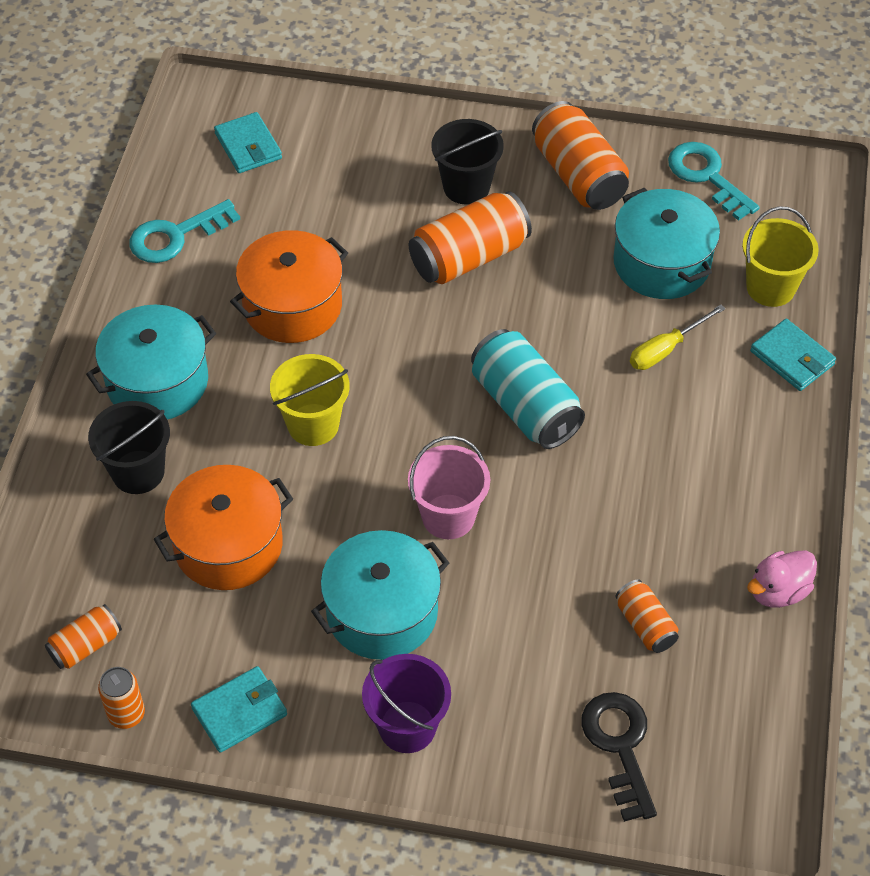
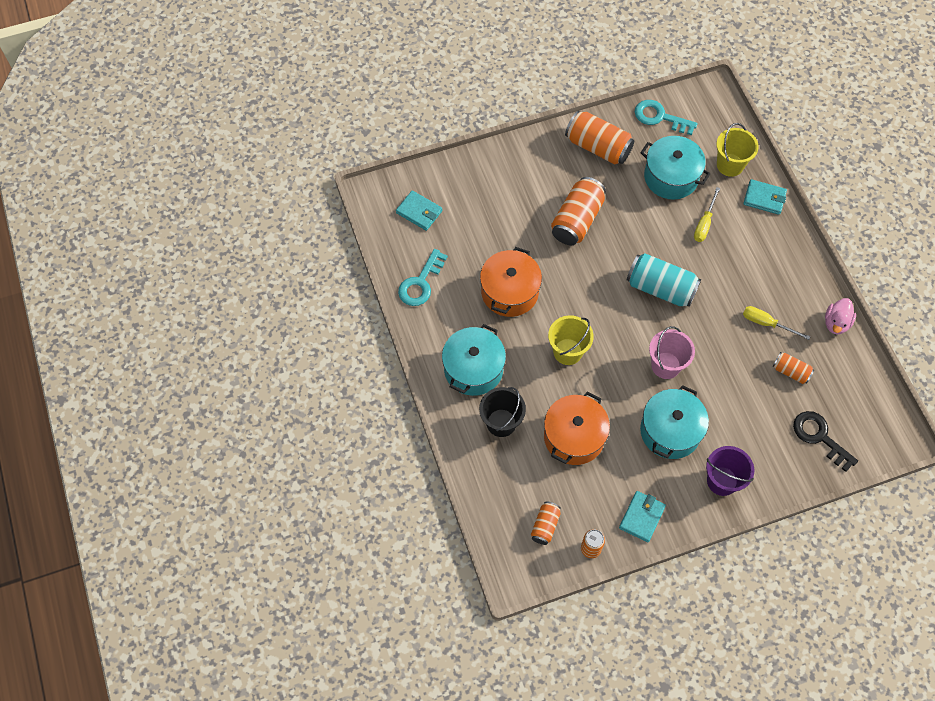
camera: 30 degrees left, 10 degrees up
(466, 187) = (547, 181): black bucket -> none
(658, 536) = (766, 323): none -> yellow screwdriver

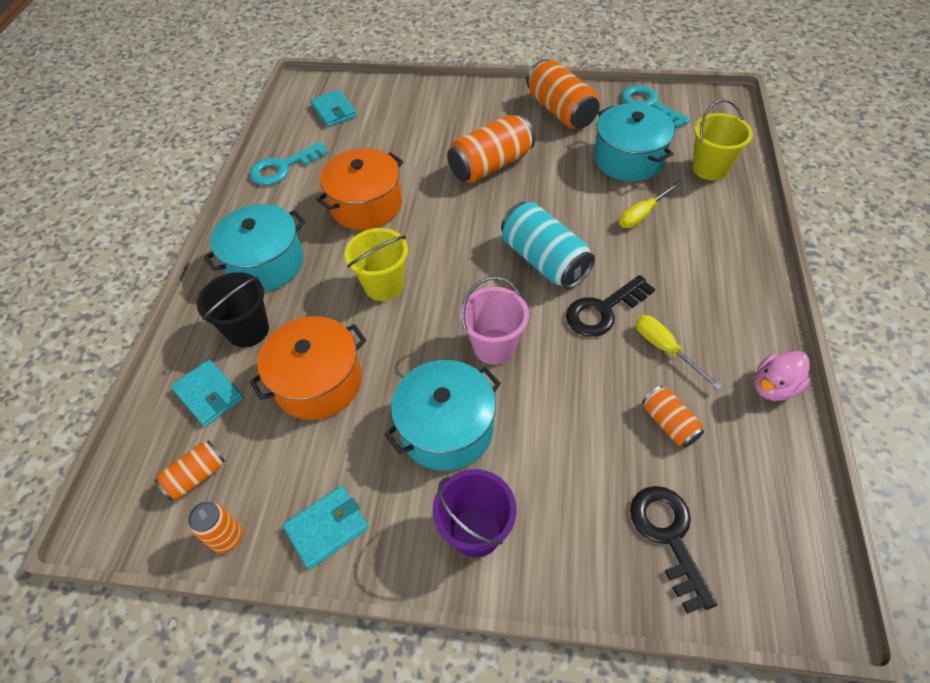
camera: 30 degrees right, 10 degrees down
(717, 311) = (603, 310): none -> black key
(764, 198) = (738, 212): turquoise wallet -> turquoise wallet (209, 394)

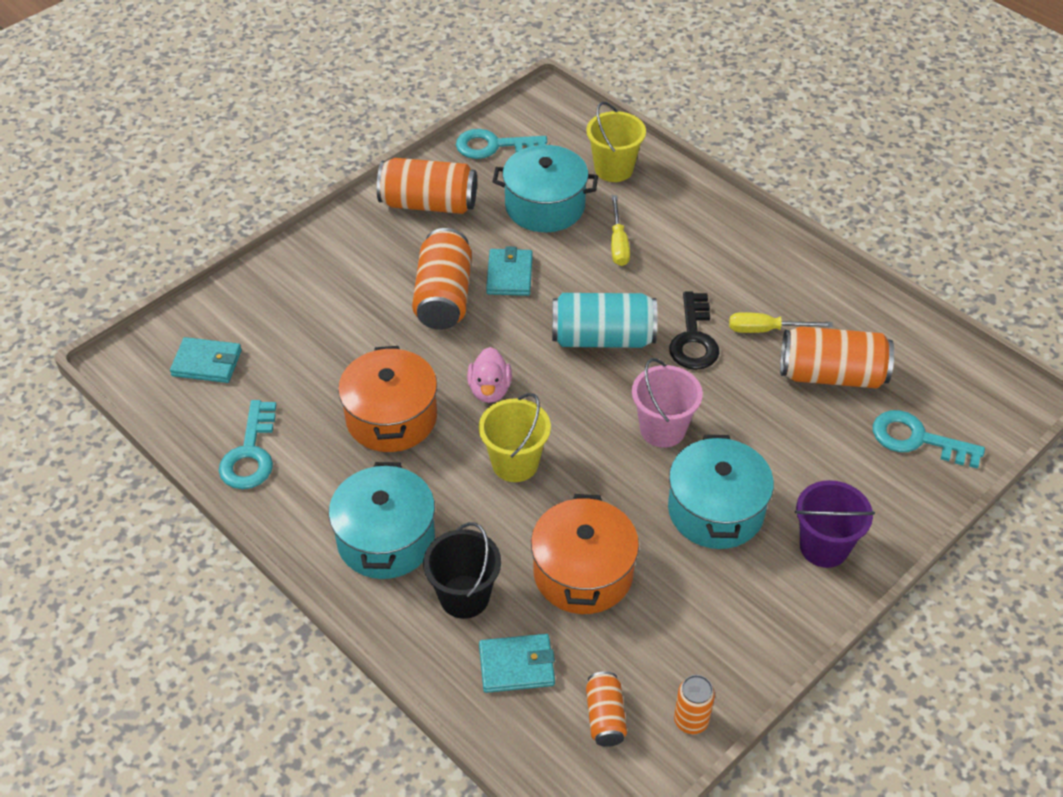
camera: 55 degrees left, 5 degrees down
(327, 528) = (740, 643): turquoise wallet -> turquoise wallet (509, 275)
(668, 536) = (917, 439): black key -> turquoise key
(669, 423) = (831, 375): orange can -> orange can, size x1.87
(773, 387) = (853, 298): pink duck -> pink duck (490, 390)

